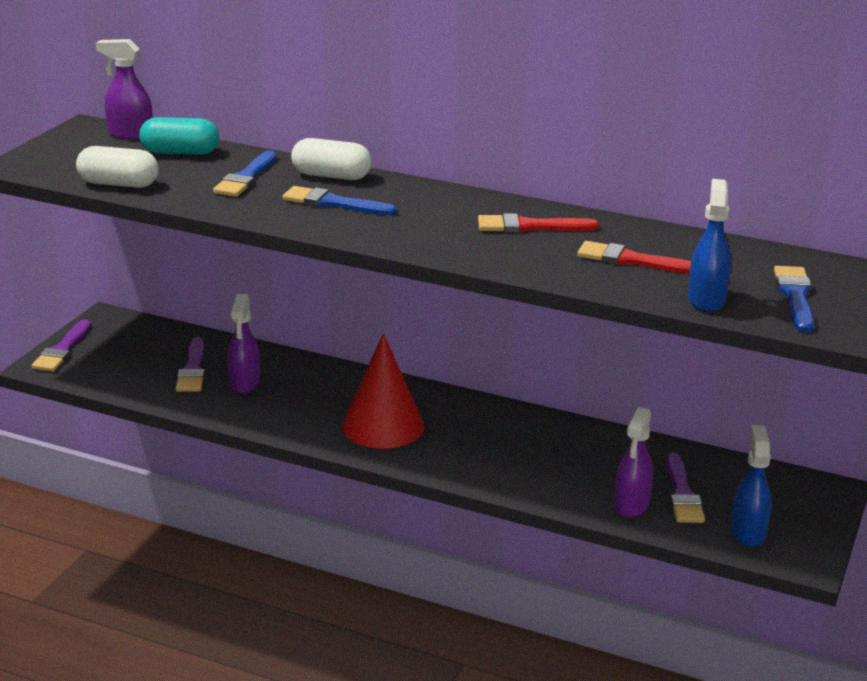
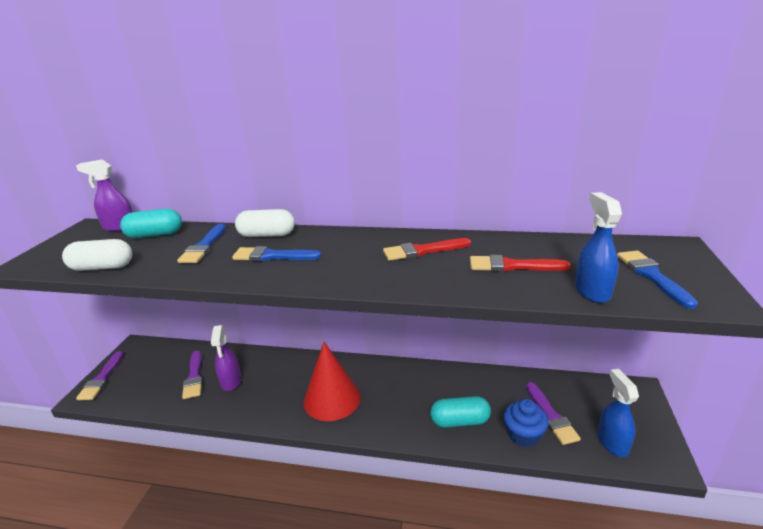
camera: 10 degrees left, 0 degrees up
(551, 477) = (460, 421): none -> turquoise capsule
(631, 505) = (523, 435): purple spray bottle -> blue cupcake

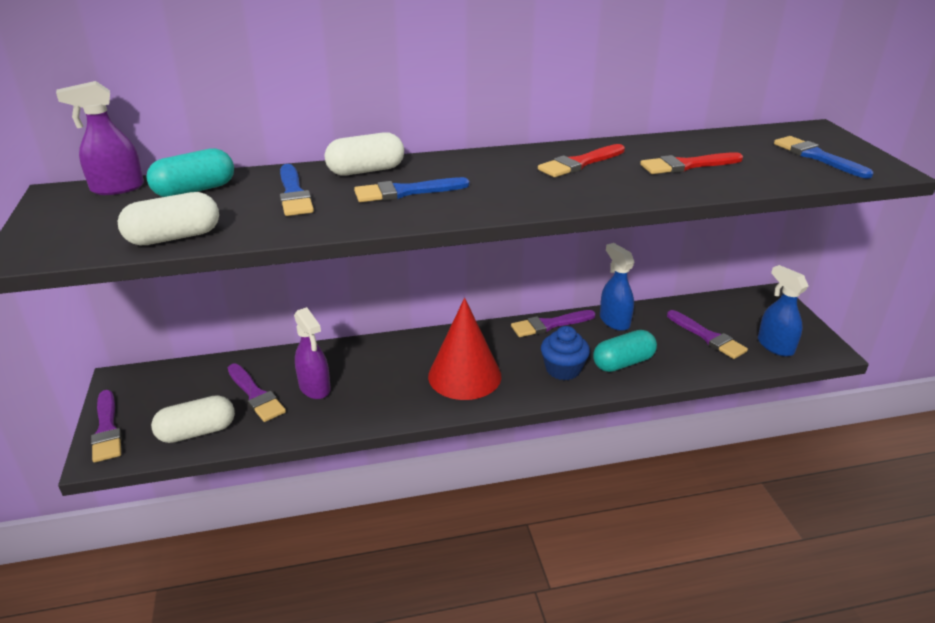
camera: 25 degrees left, 5 degrees up
(143, 395) = (197, 432): none -> white capsule
(423, 371) = (549, 325): none -> purple brush
(523, 435) = (693, 359): blue cupcake -> blue cupcake (563, 369)
(592, 291) = (779, 176): blue spray bottle -> blue spray bottle (614, 321)

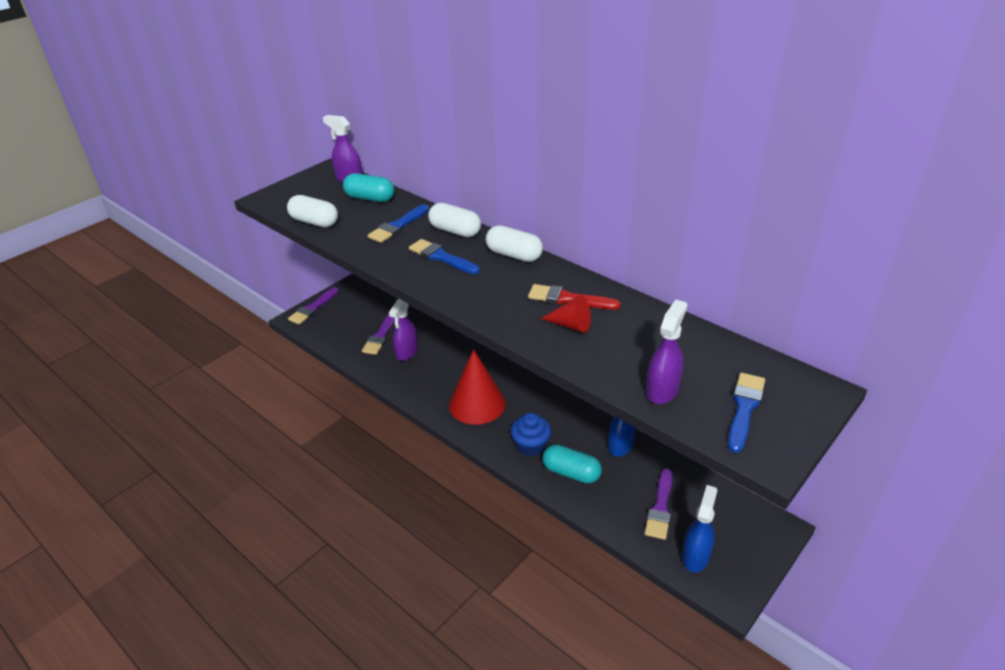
camera: 55 degrees right, 5 degrees up
(197, 432) = (335, 336): white capsule -> white capsule (514, 255)
(549, 325) = (577, 414): purple brush -> none
(624, 175) = (571, 325): none -> red cone
(687, 165) = (628, 346): red brush -> none
(765, 174) = (662, 390): none -> purple spray bottle

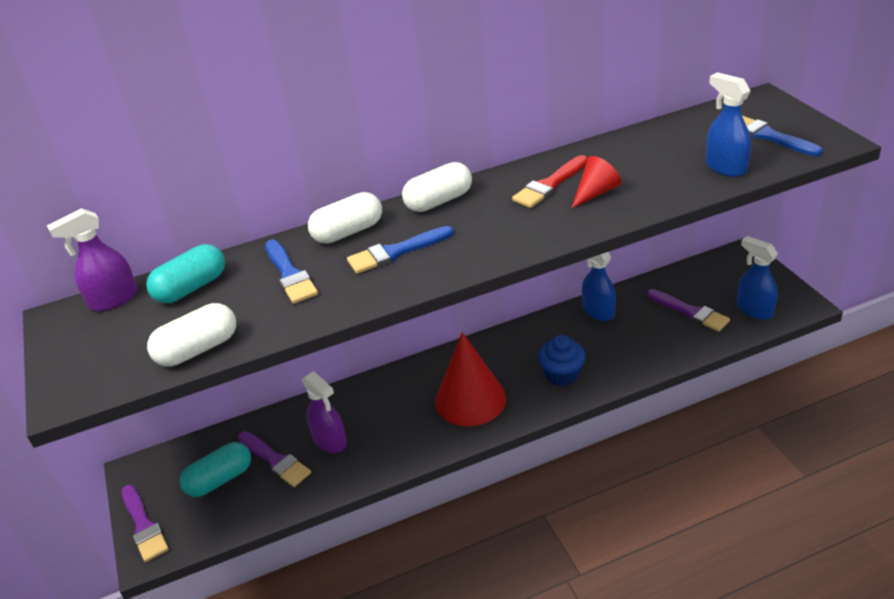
camera: 60 degrees left, 0 degrees up
(571, 473) = (616, 356): turquoise capsule -> turquoise capsule (220, 479)
(662, 390) = (725, 167): purple spray bottle -> blue spray bottle

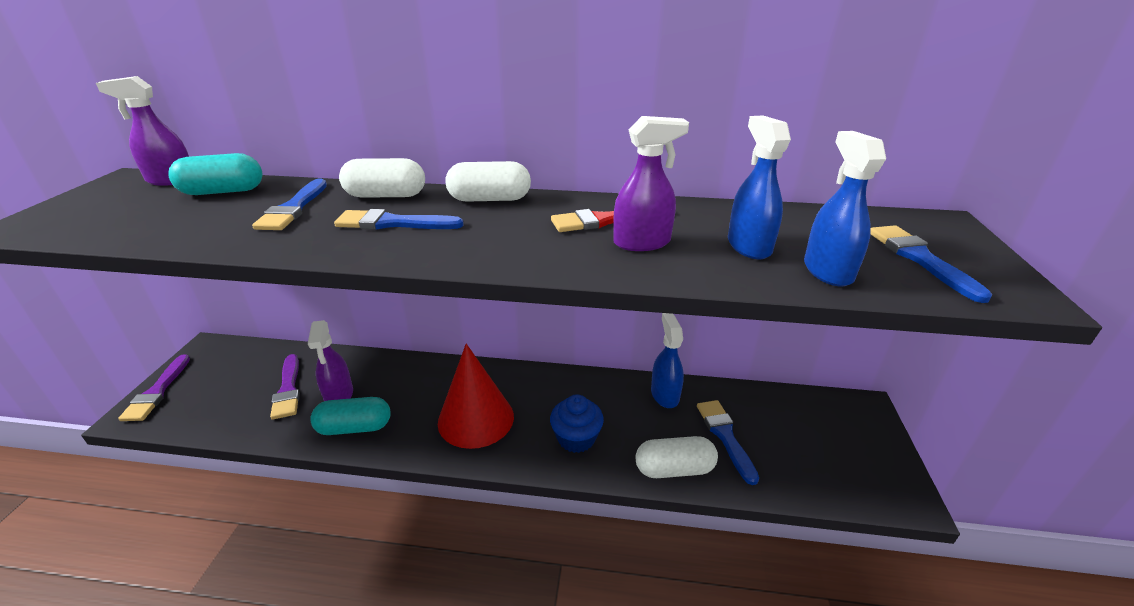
camera: 25 degrees right, 5 degrees down
(198, 349) = (139, 234): white capsule -> white capsule (674, 469)
(220, 479) = (240, 384): turquoise capsule -> turquoise capsule (354, 427)
(595, 193) = (642, 243): red cone -> purple spray bottle
(665, 320) = (725, 436): none -> blue brush
(690, 312) = (760, 440): purple brush -> none
(754, 310) = (839, 474): blue spray bottle -> blue spray bottle (748, 246)

